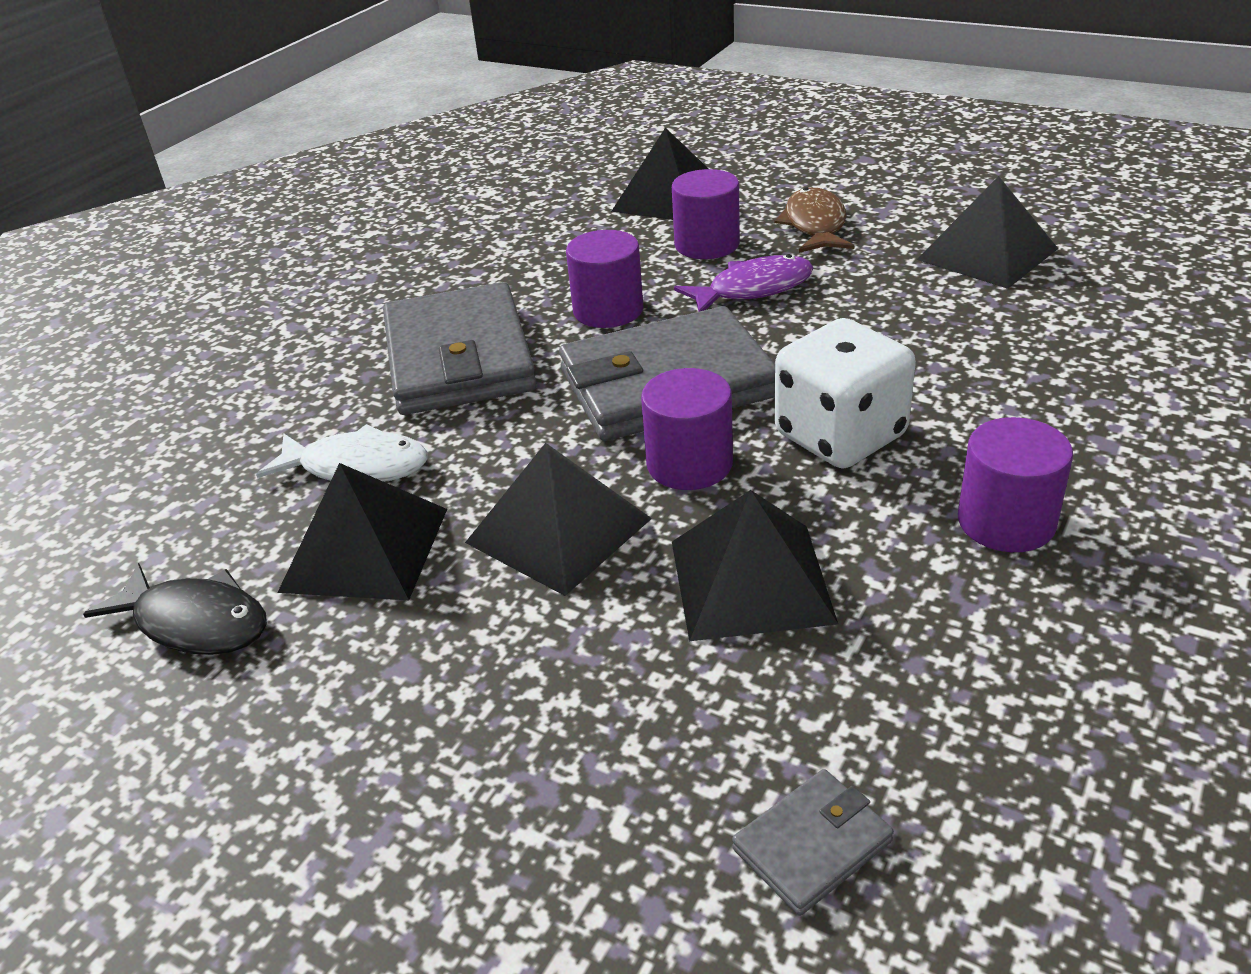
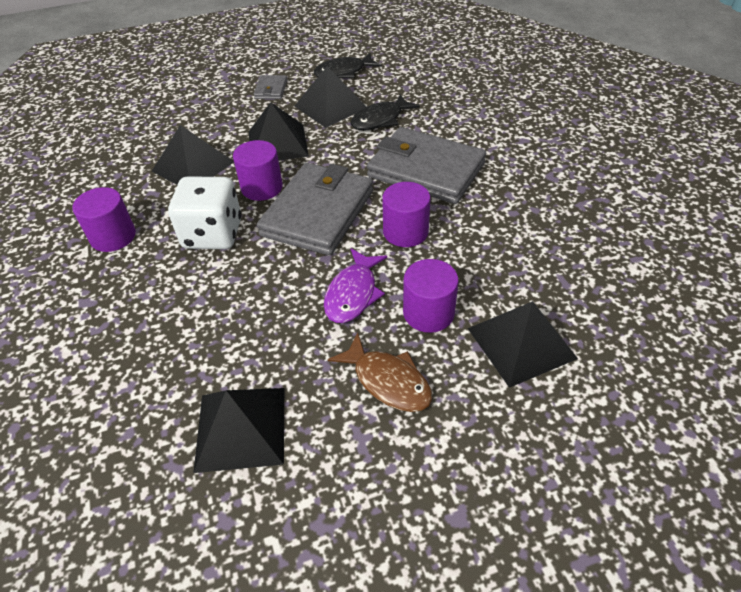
camera: 130 degrees right, 10 degrees up
(357, 467) = (380, 119): white fish -> black fish
(812, 845) = (116, 126): grey wallet -> grey wallet (271, 89)

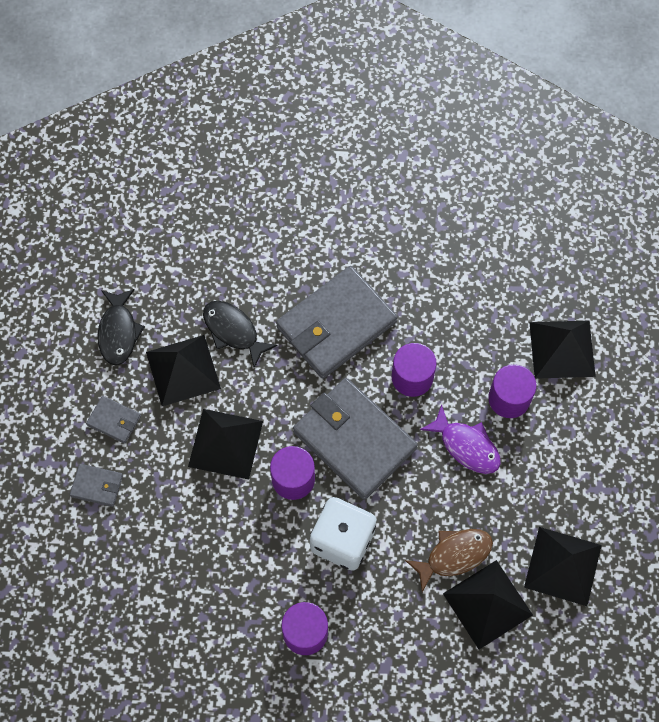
camera: 70 degrees left, 20 degrees up
(193, 166) = (225, 537): black pyramid -> black pyramid (487, 604)
(214, 97) = (97, 486): none -> grey wallet
(380, 119) = (233, 331): black fish -> black fish turned 150 degrees clockwise
(388, 381) = (560, 453): brown fish -> brown fish (454, 555)

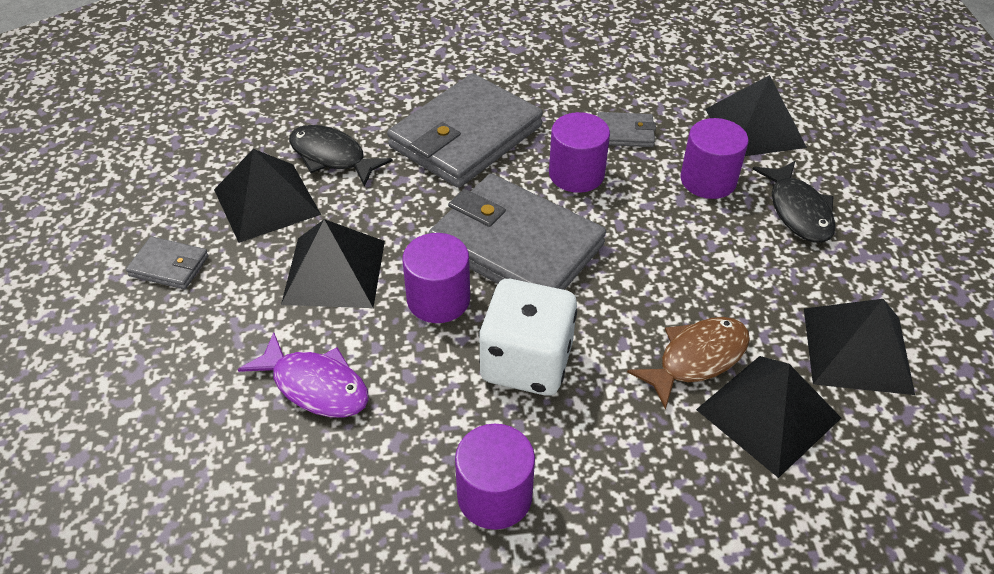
camera: 10 degrees left, 20 degrees down
(97, 486) = (141, 345): grey wallet -> grey wallet (625, 133)
(118, 332) = (176, 174): black fish -> black fish (798, 211)
(466, 446) = (670, 234): purple fish -> purple fish (315, 386)

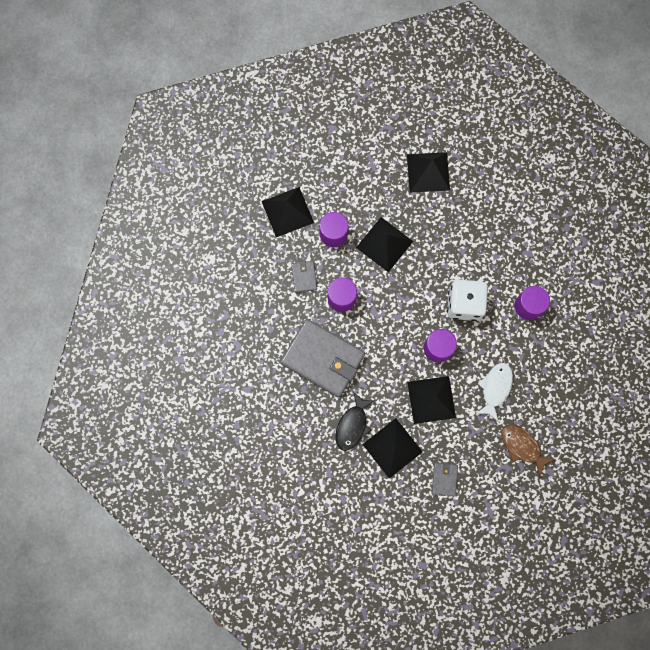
camera: 100 degrees left, 30 degrees up
(315, 386) = (495, 388): purple fish -> white fish
(516, 246) = (397, 319): grey wallet -> none
(697, 359) = (447, 235): brown fish -> brown fish (522, 446)
(768, 414) = (468, 207): black pyramid -> black pyramid (384, 244)
(798, 211) = (347, 192): black fish -> none

